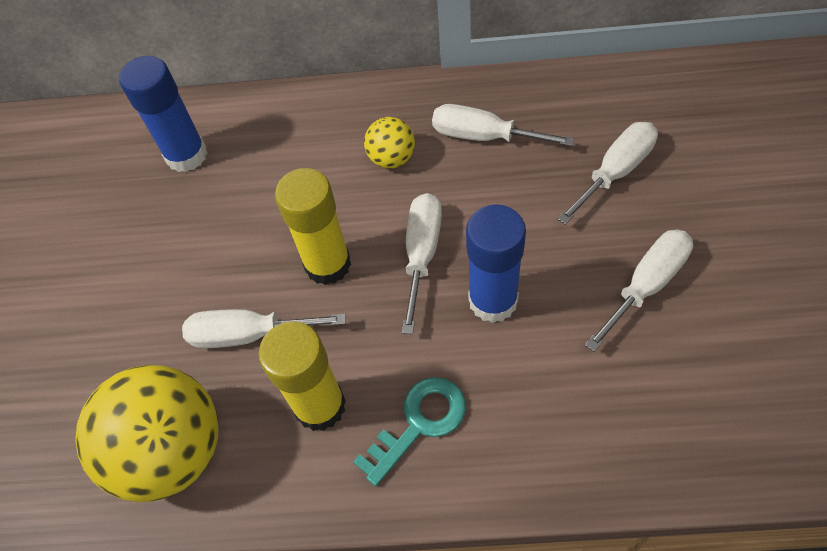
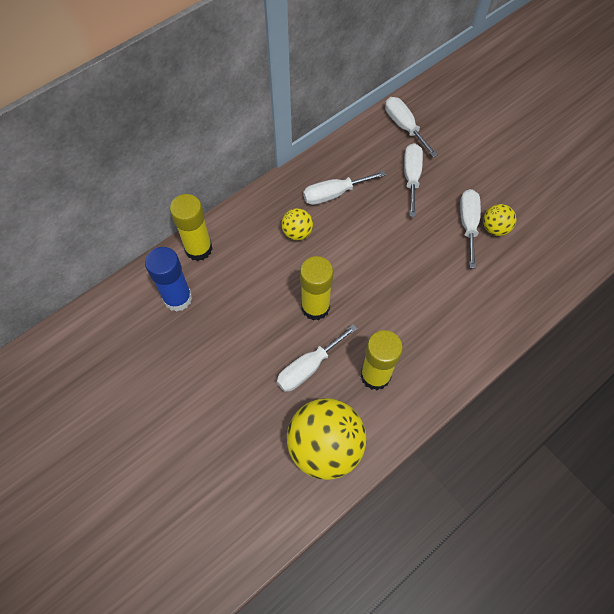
camera: 45 degrees left, 5 degrees up
(261, 113) = (198, 249): none -> yellow glue stick
(419, 423) = (426, 351): turquoise key -> none
(422, 254) = (357, 272): white screwdriver -> white screwdriver (404, 126)
(493, 301) = (409, 274): blue glue stick -> none
(686, 316) = (495, 228): none -> yellow ball

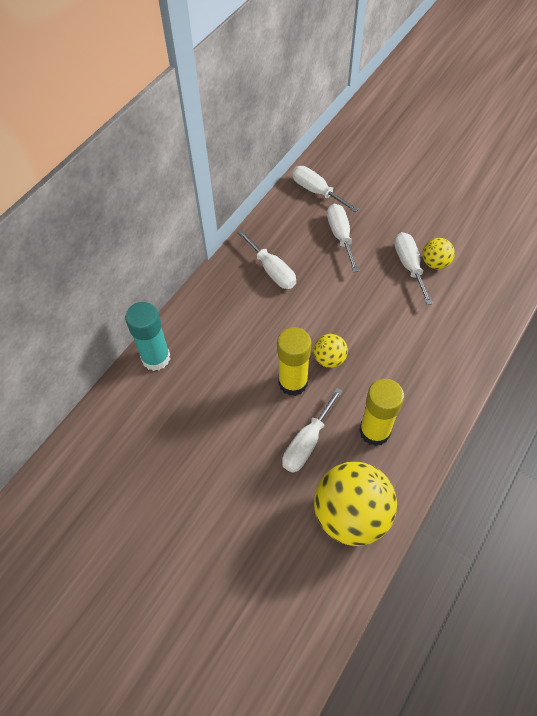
camera: 15 degrees left, 5 degrees down
(178, 298) = (151, 412): blue glue stick -> none
(198, 249) = (156, 358): yellow glue stick -> turquoise glue stick
(297, 233) = (249, 316): yellow ball -> yellow ball (329, 359)
(334, 194) = (272, 270): white screwdriver -> white screwdriver turned 90 degrees counterclockwise

